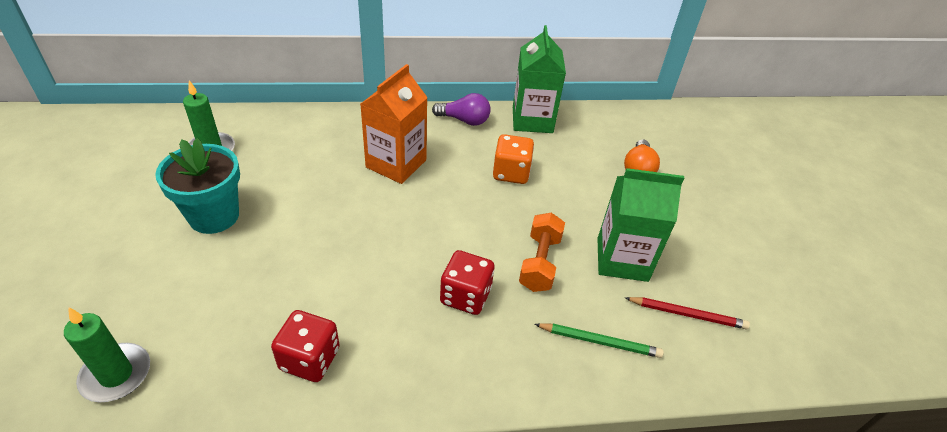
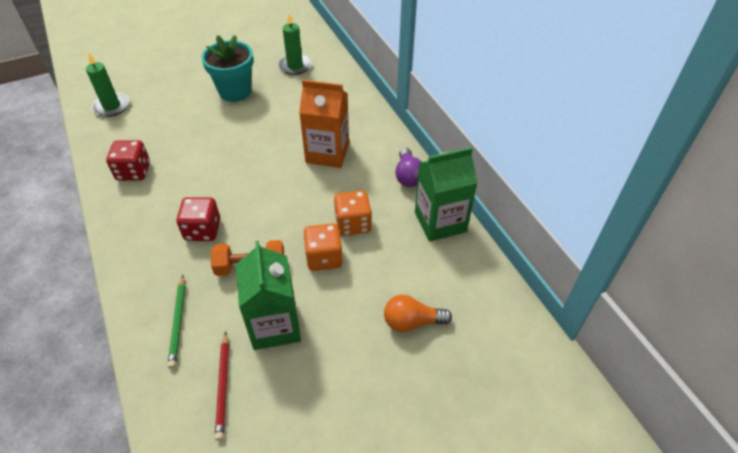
camera: 75 degrees right, 5 degrees up
(547, 204) = (324, 258): none -> orange dice

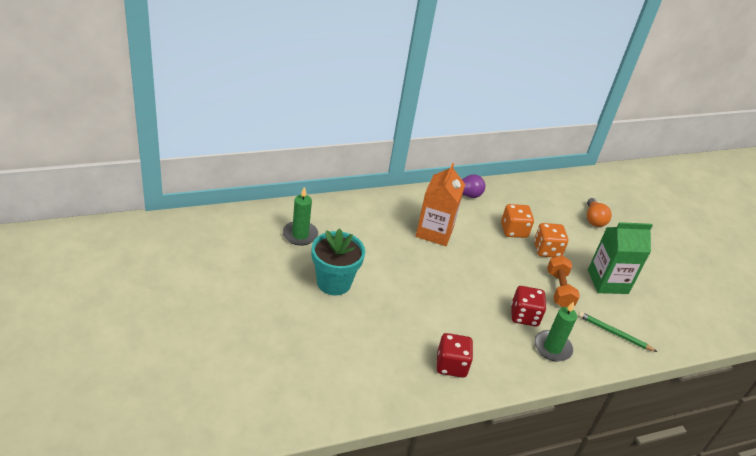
camera: 90 degrees left, 10 degrees down
(111, 106) = (339, 389): green candle -> green candle (552, 348)
(178, 322) = (614, 333): green pencil -> green pencil turned 150 degrees counterclockwise
(223, 386) = (657, 311): red pencil -> none
(440, 222) = (510, 189): green carton -> none

